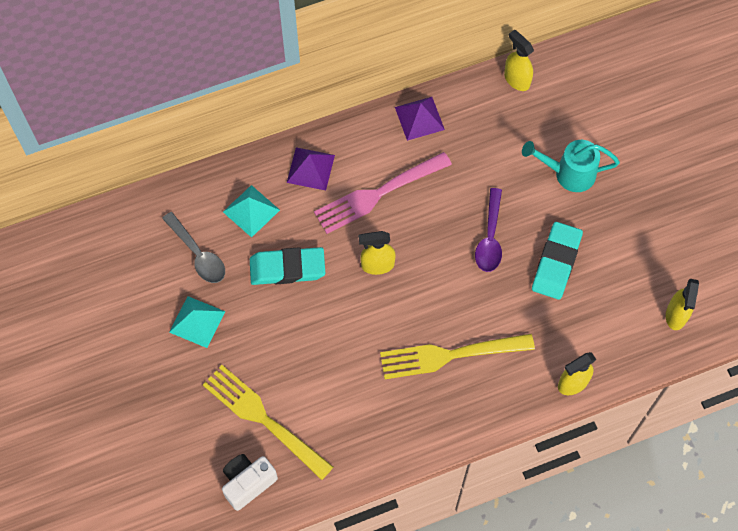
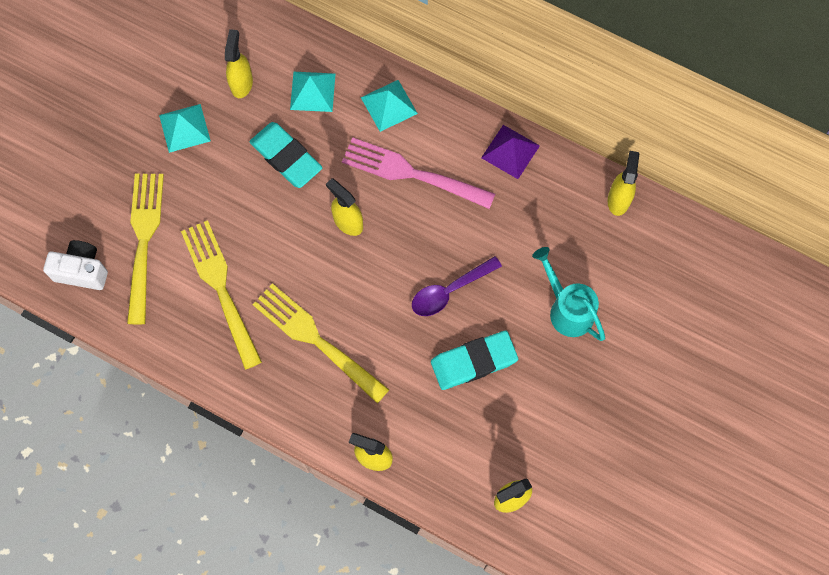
camera: 50 degrees right, 5 degrees up
(198, 254) = (241, 83): grey spoon -> yellow spray bottle
(310, 168) = (389, 105): purple pyramid -> turquoise pyramid
(351, 392) = (221, 288): none -> yellow fork

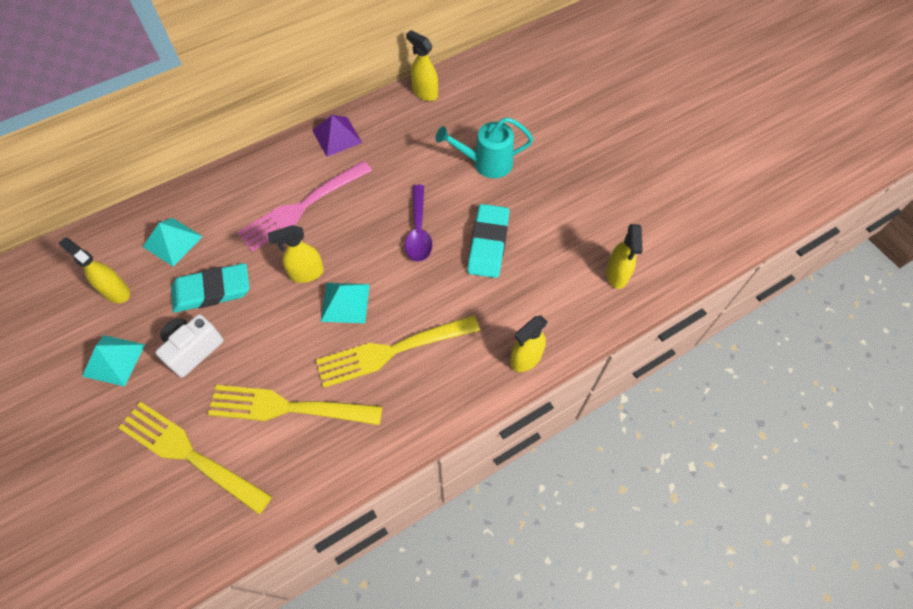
camera: 60 degrees left, 10 degrees down
(82, 271) = (172, 533): white camera -> white camera (193, 349)
(389, 105) = (232, 194): turquoise pyramid -> turquoise pyramid (345, 302)

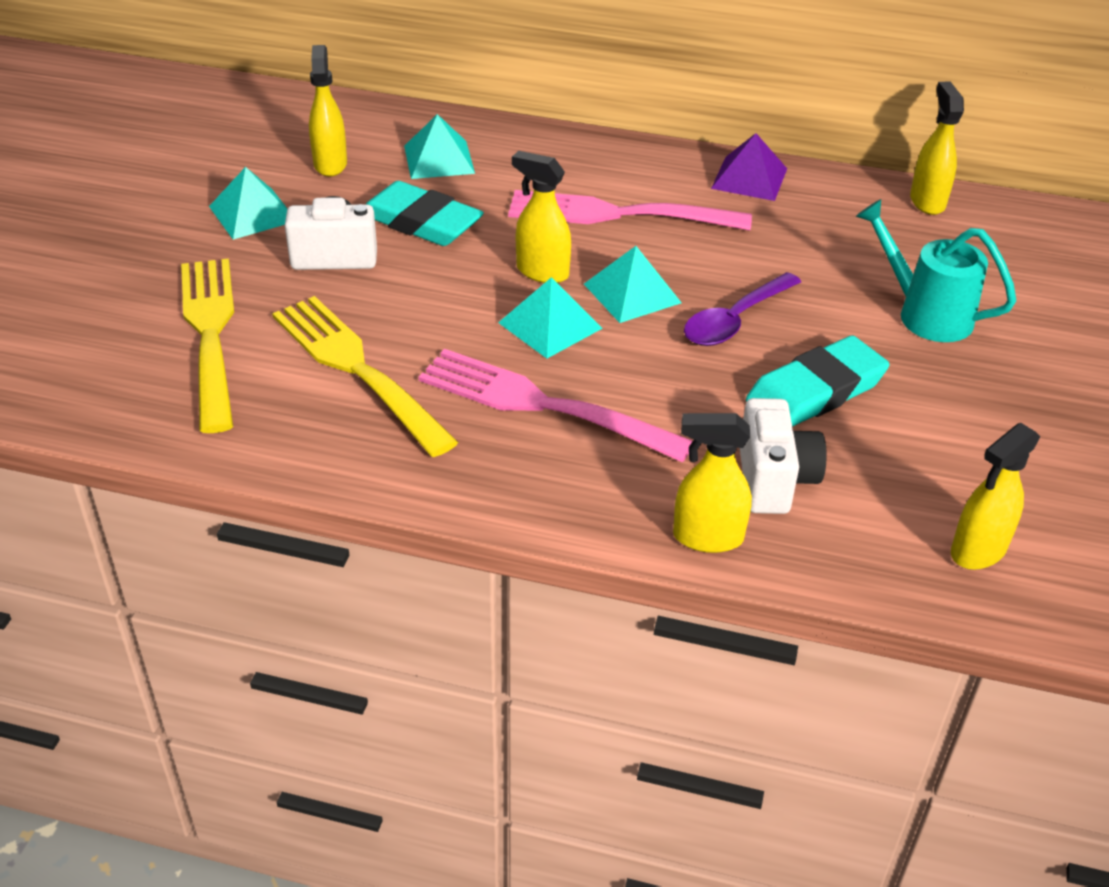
camera: 45 degrees right, 20 degrees down
(360, 252) = (632, 293): none -> turquoise pyramid
(391, 351) = (542, 405): yellow fork -> pink fork
(519, 306) = (774, 480): none -> white camera

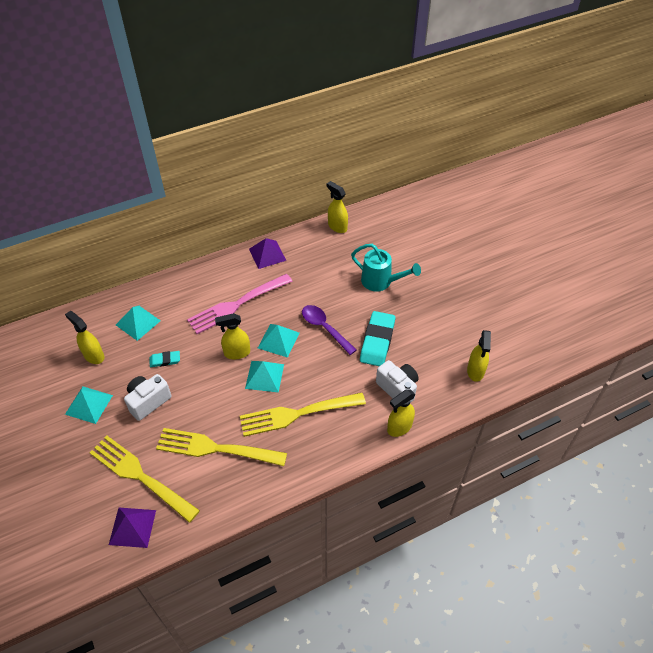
camera: 40 degrees left, 10 degrees up
(122, 386) = (132, 527): none -> purple pyramid
(421, 222) = (165, 360): turquoise eraser -> turquoise eraser, size x0.51
(542, 405) = (297, 414): pink fork -> yellow fork
(735, 320) = (324, 328): purple spoon -> purple spoon turned 135 degrees clockwise
(925, 314) = (381, 282): turquoise watering can -> turquoise watering can turned 150 degrees counterclockwise

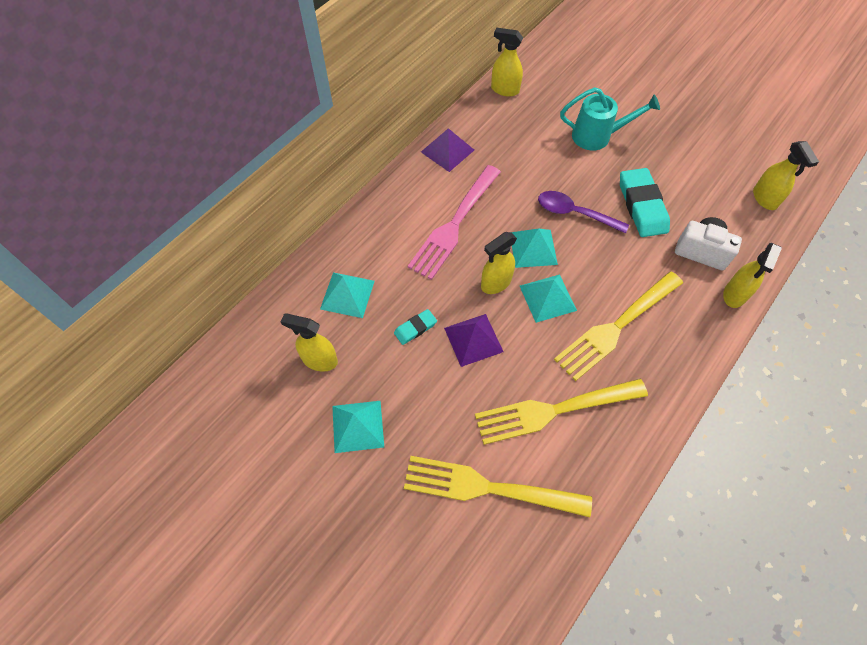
camera: 25 degrees left, 10 degrees up
(132, 527) = (524, 557): purple pyramid -> purple pyramid (473, 339)
(148, 401) = (431, 389): white camera -> none

